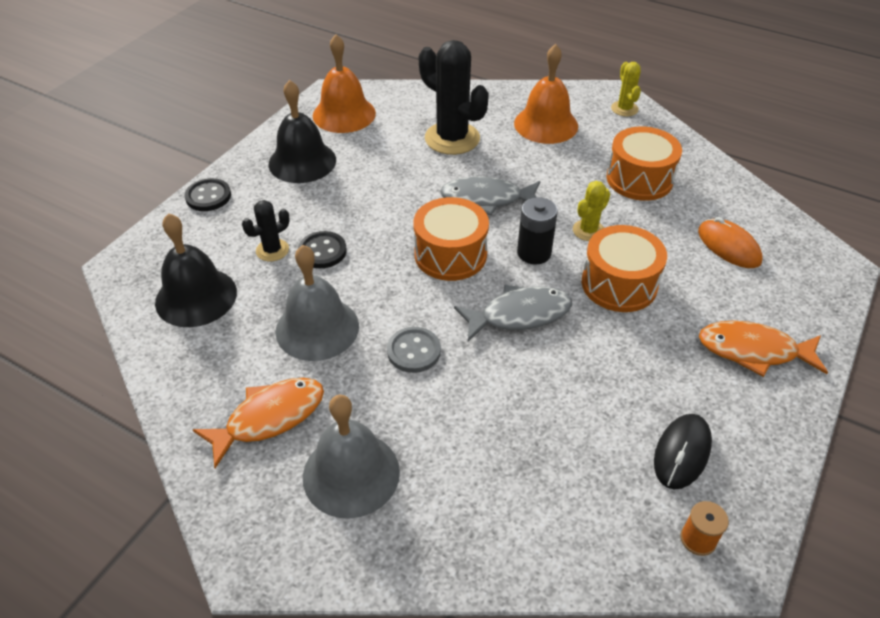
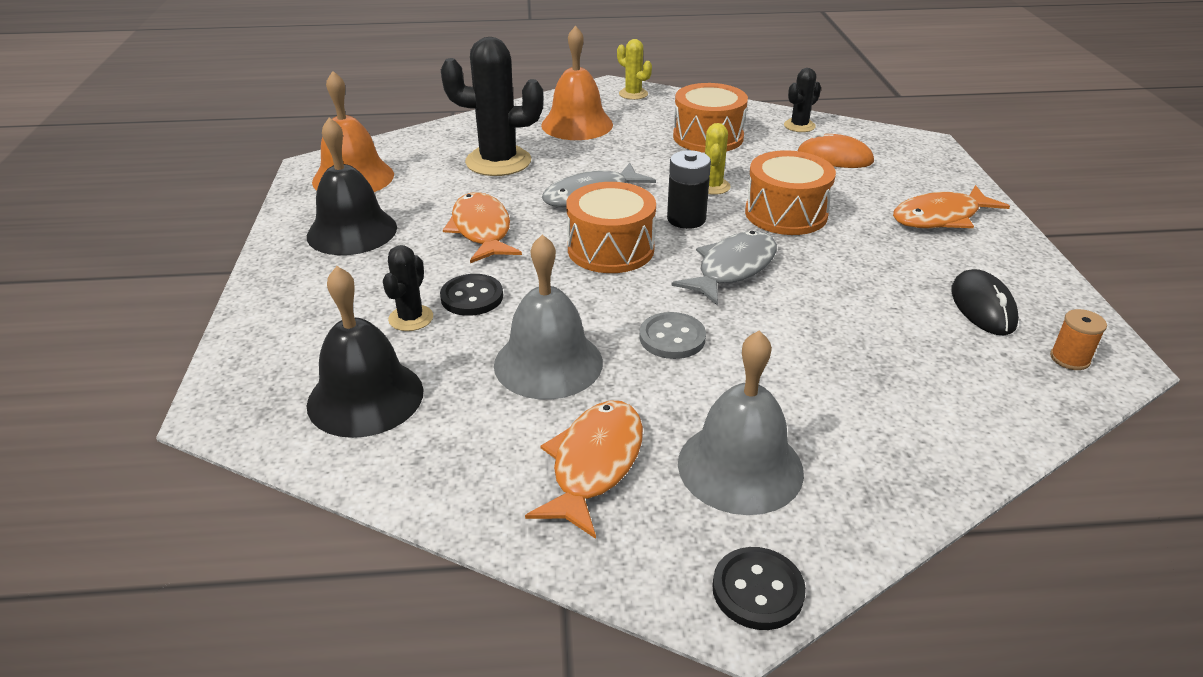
camera: 35 degrees left, 10 degrees down
(208, 196) = (267, 301): black button -> black button (757, 590)
(381, 197) = (482, 230): none -> orange fish
(735, 199) = (799, 126): none -> black cactus

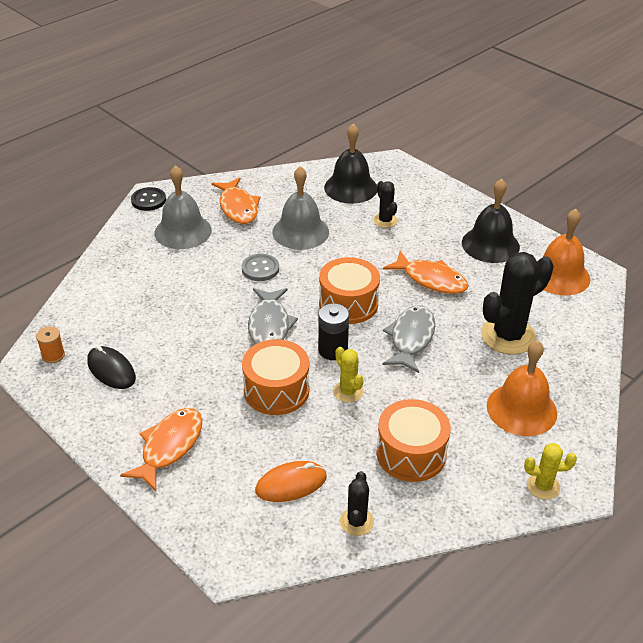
camera: 140 degrees right, 5 degrees up
(472, 297) = (375, 242): black button -> none

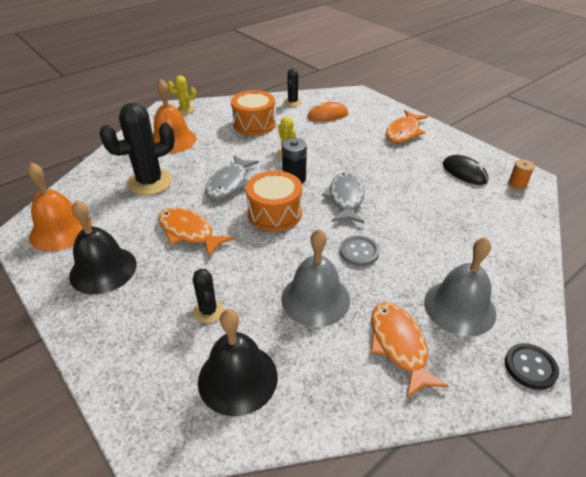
camera: 175 degrees left, 0 degrees up
(276, 390) = (337, 156): orange drum -> none

